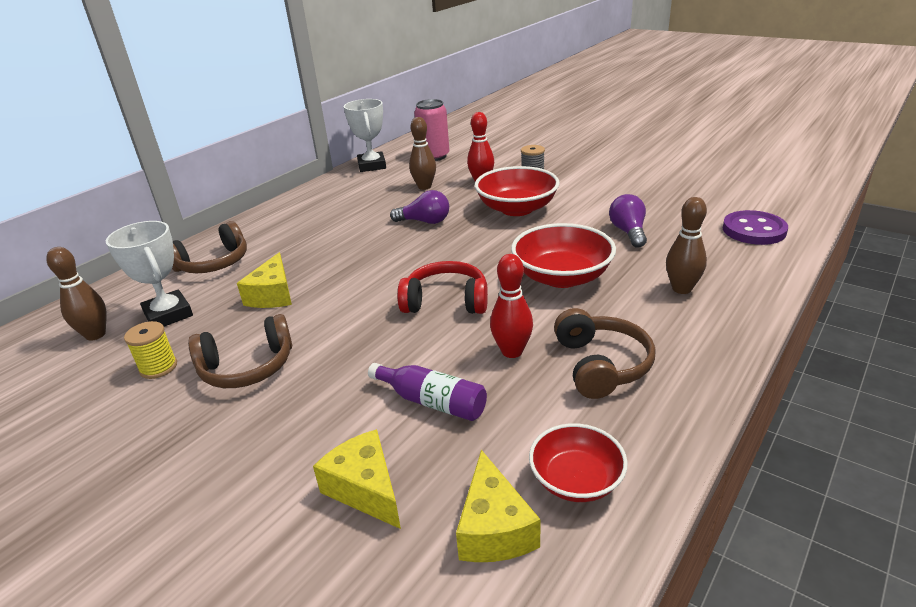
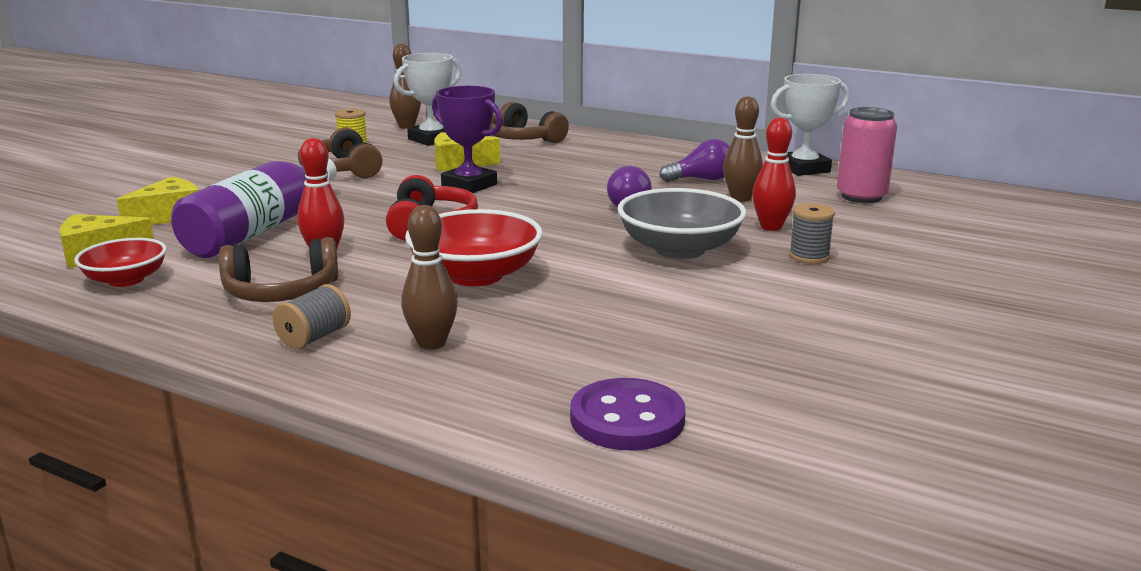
camera: 80 degrees right, 10 degrees down
(344, 287) = (469, 185): none -> purple trophy
(432, 402) = (261, 229): purple bottle -> purple bottle, size x1.82
(517, 209) = (679, 249): red bowl -> grey bowl
(628, 232) = (609, 317): purple light bulb -> purple light bulb (701, 179)
(686, 338) = (314, 337): none -> grey spool

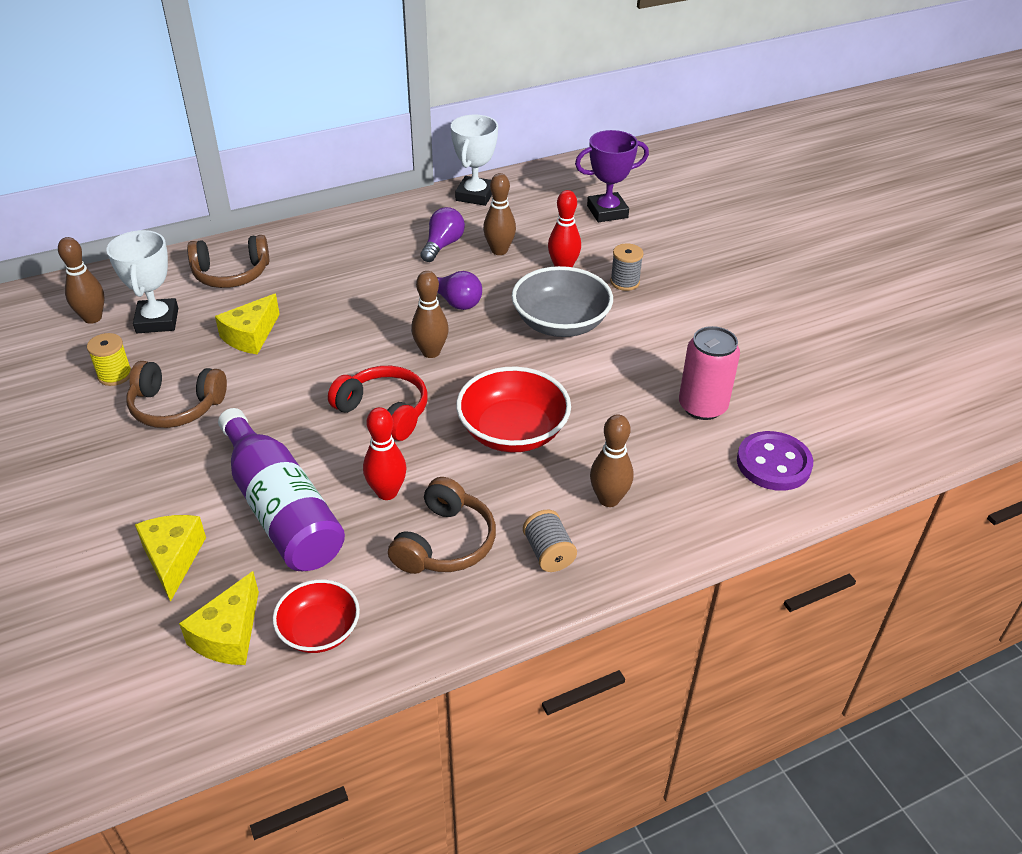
camera: 55 degrees left, 20 degrees up
(469, 185) = (315, 354): purple trophy -> purple trophy (607, 212)
(539, 217) = (431, 352): none -> brown bowling pin
(861, 196) = (552, 206): pink can -> pink can (702, 406)

